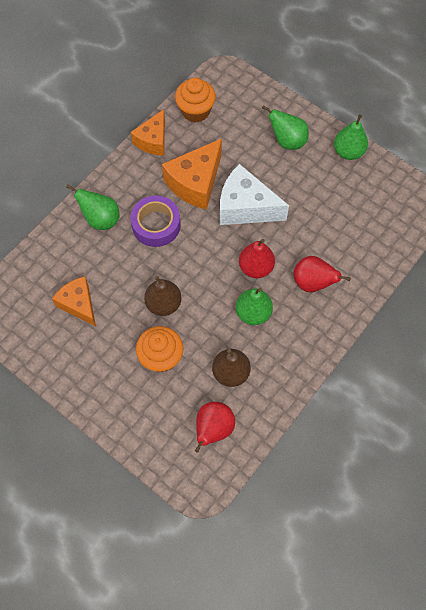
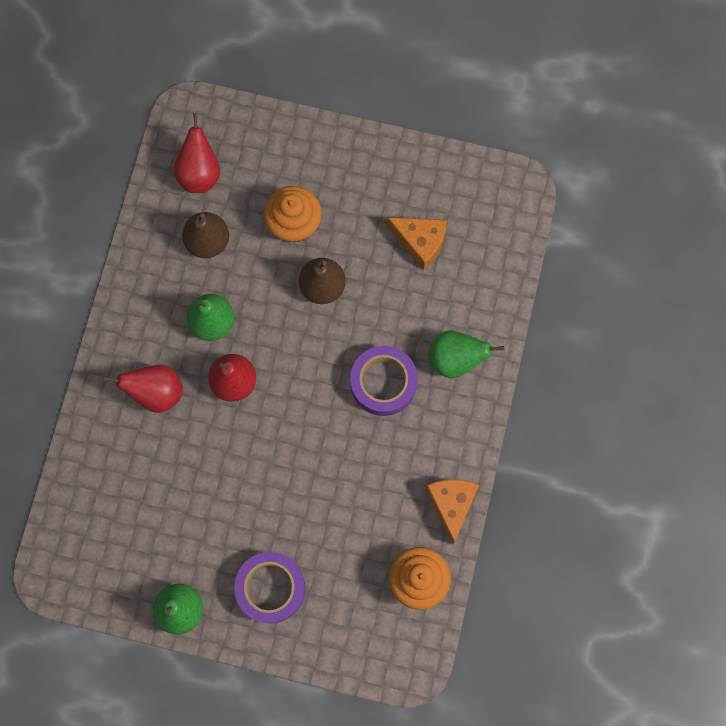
camera: 155 degrees right, 10 degrees up
(195, 183) = (363, 466): orange cheese -> none
(245, 207) = (283, 459): white cheese -> none
(287, 141) = (270, 588): green pear -> purple tape

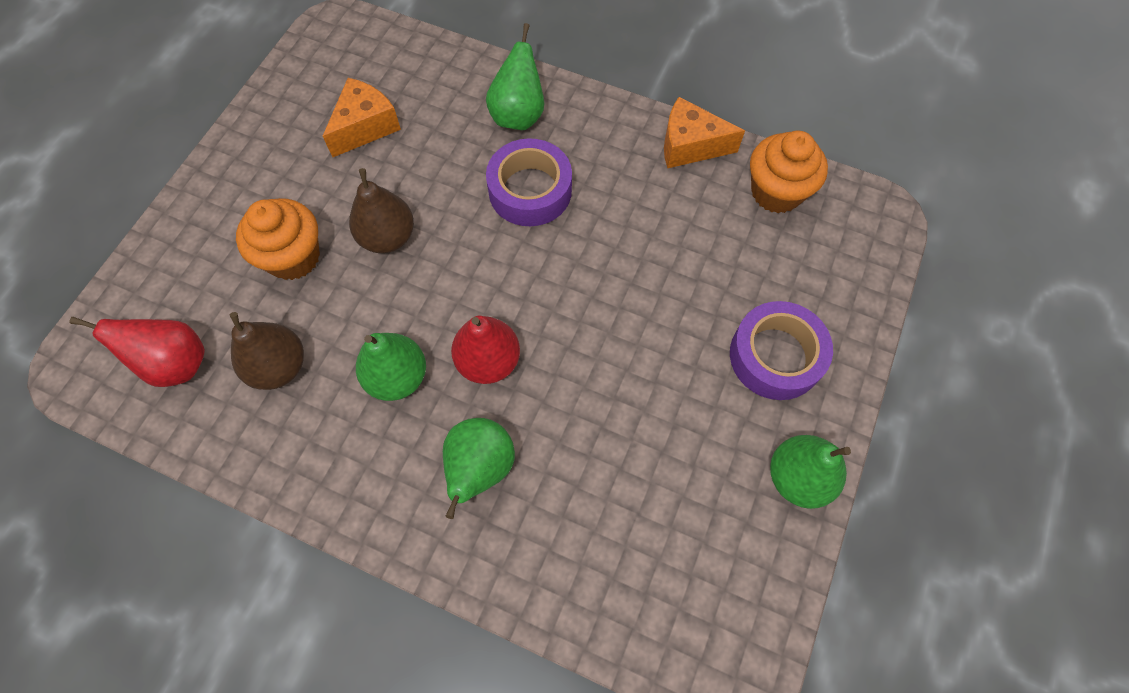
camera: 80 degrees left, 10 degrees down
(156, 392) = (480, 468): red pear -> green pear

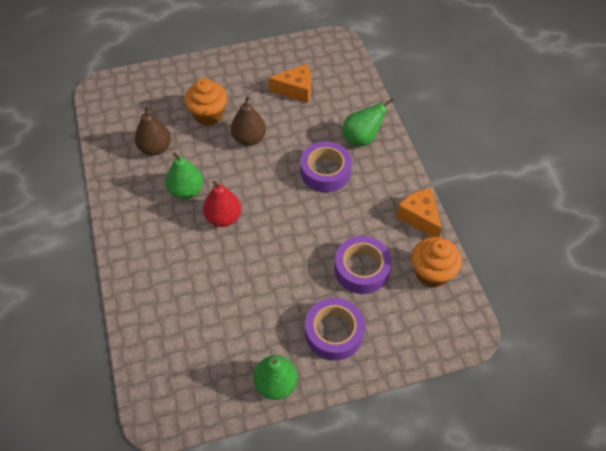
camera: 50 degrees right, 10 degrees down
(176, 363) = (127, 115): red pear -> none
(480, 468) = (171, 250): green pear -> none
(710, 259) = (361, 269): none -> purple tape

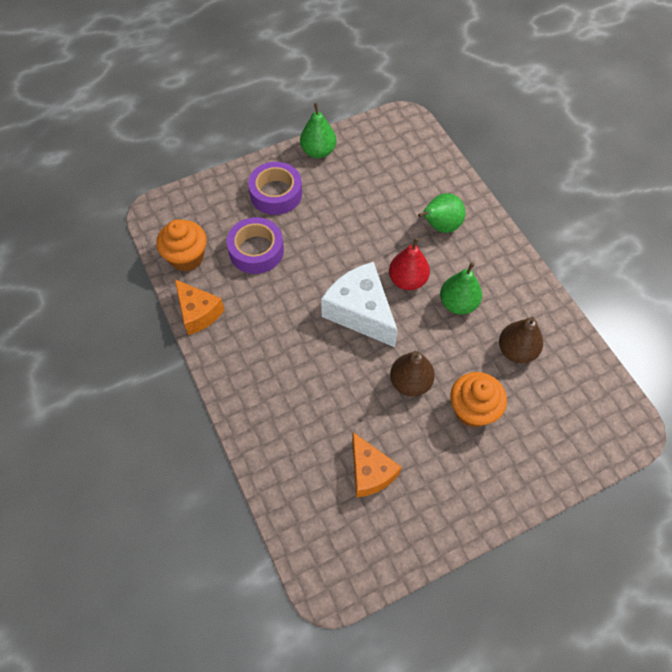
camera: 170 degrees right, 5 degrees up
(274, 196) = (360, 312): none -> white cheese
(296, 90) = (370, 472): orange cheese -> orange cheese turned 105 degrees counterclockwise
(325, 172) = (309, 352): purple tape -> none
(361, 138) = (271, 406): green pear -> green pear (440, 226)

